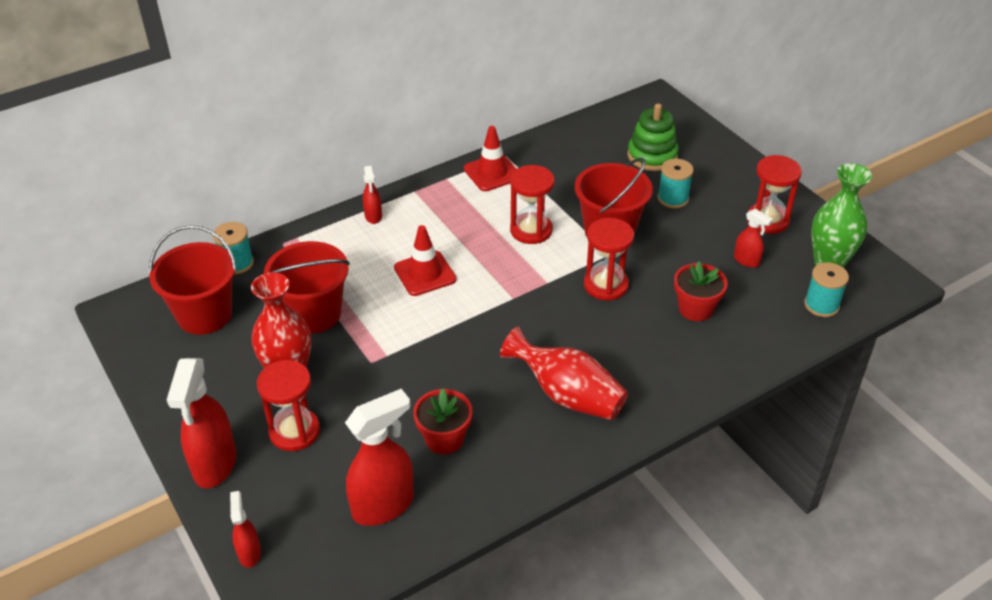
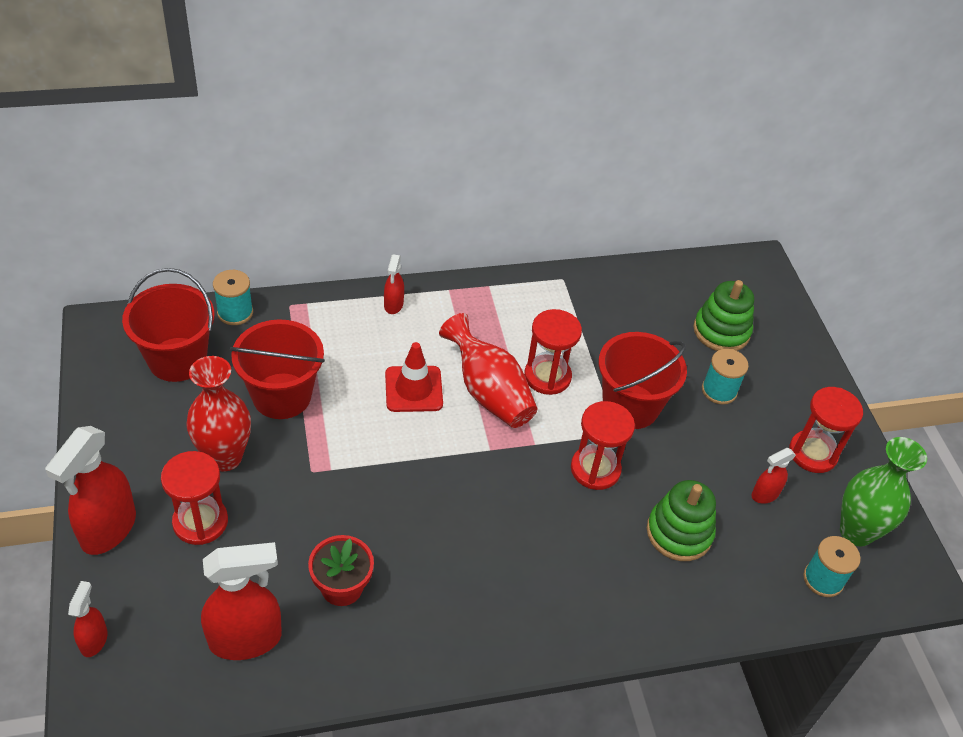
camera: 15 degrees right, 5 degrees up
(492, 173) = (539, 295): red traffic cone -> none
(567, 395) = (491, 584): red vase -> red vase (489, 392)
(695, 309) = (679, 533): red flower pot -> green stacking toy
(746, 261) = (764, 494): red spray bottle -> red spray bottle turned 90 degrees clockwise

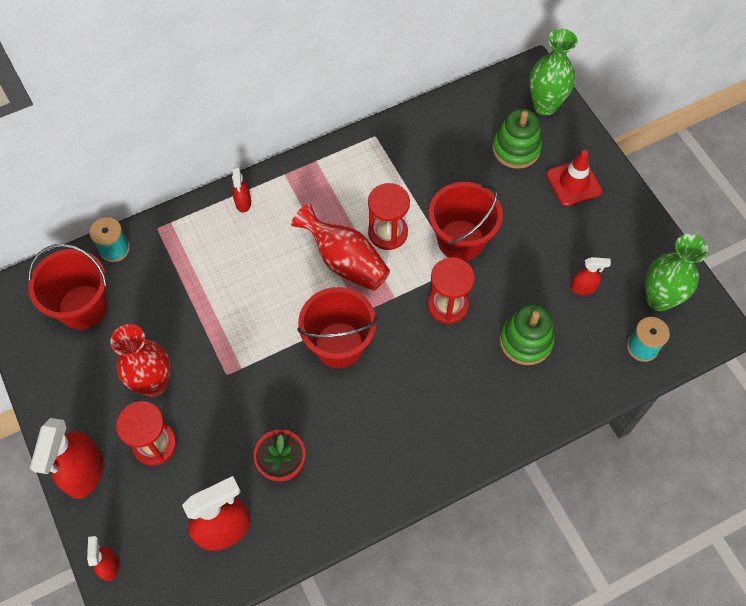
camera: 10 degrees left, 15 degrees up
(282, 396) = (180, 315): red bucket -> red bucket (339, 345)
(413, 389) = (284, 276): red traffic cone -> red traffic cone (573, 183)
(719, 390) = (527, 205): turquoise spool -> none
(764, 494) = (583, 288): red spray bottle -> red spray bottle turned 135 degrees counterclockwise
(766, 297) = (545, 105): none -> green vase
(812, 453) = (612, 240): red hourglass -> none

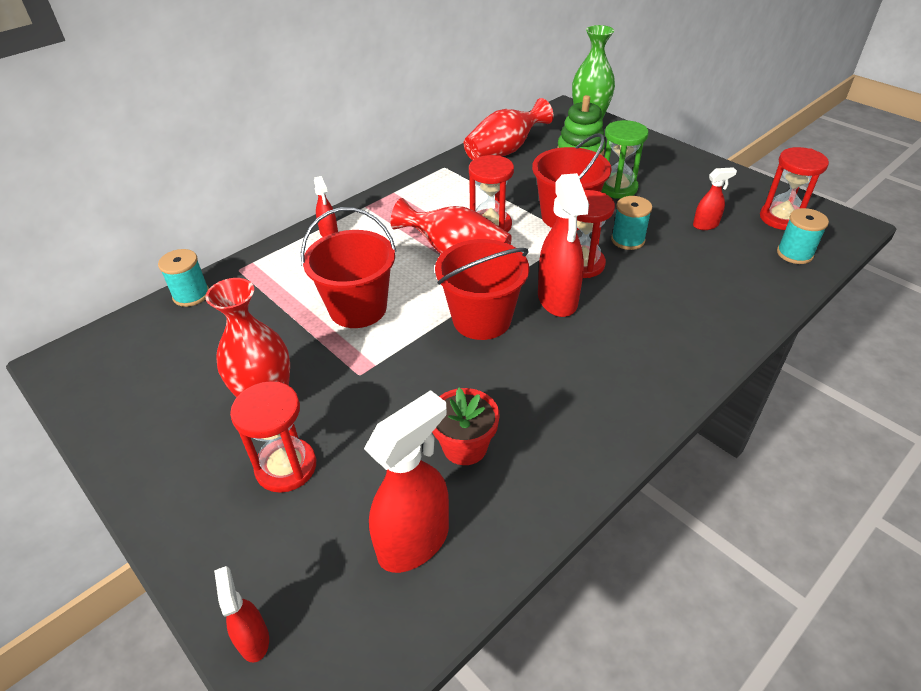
camera: 15 degrees left, 20 degrees down
(83, 307) = (160, 352): red bucket -> red bucket (358, 308)
(85, 473) = (192, 525): red spray bottle -> red spray bottle (557, 300)
(442, 127) = (504, 151): none -> red vase
(502, 287) = (627, 240): none -> turquoise spool
(526, 213) = (617, 188): none -> green hourglass
(526, 341) = (678, 273): green stacking toy -> none
(573, 183) = (646, 162): red traffic cone -> none
(659, 299) = (781, 218): green vase -> red hourglass

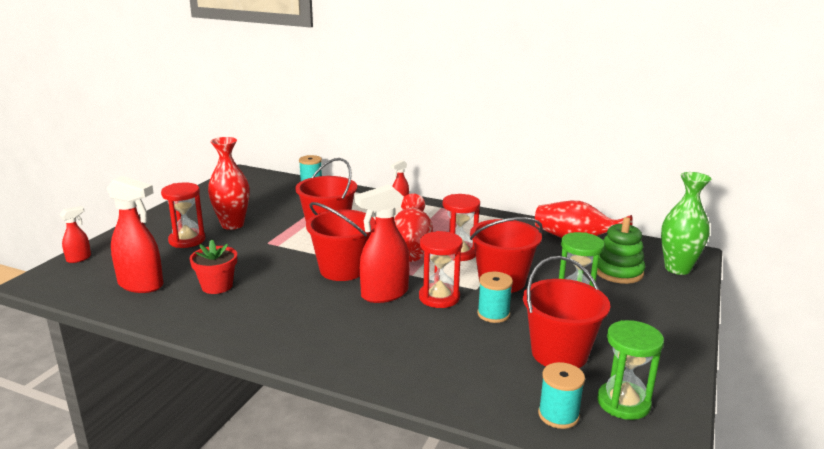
camera: 65 degrees right, 20 degrees down
(706, 225) = (559, 353): red spray bottle -> red bucket
(781, 218) = (623, 403): red hourglass -> green hourglass

